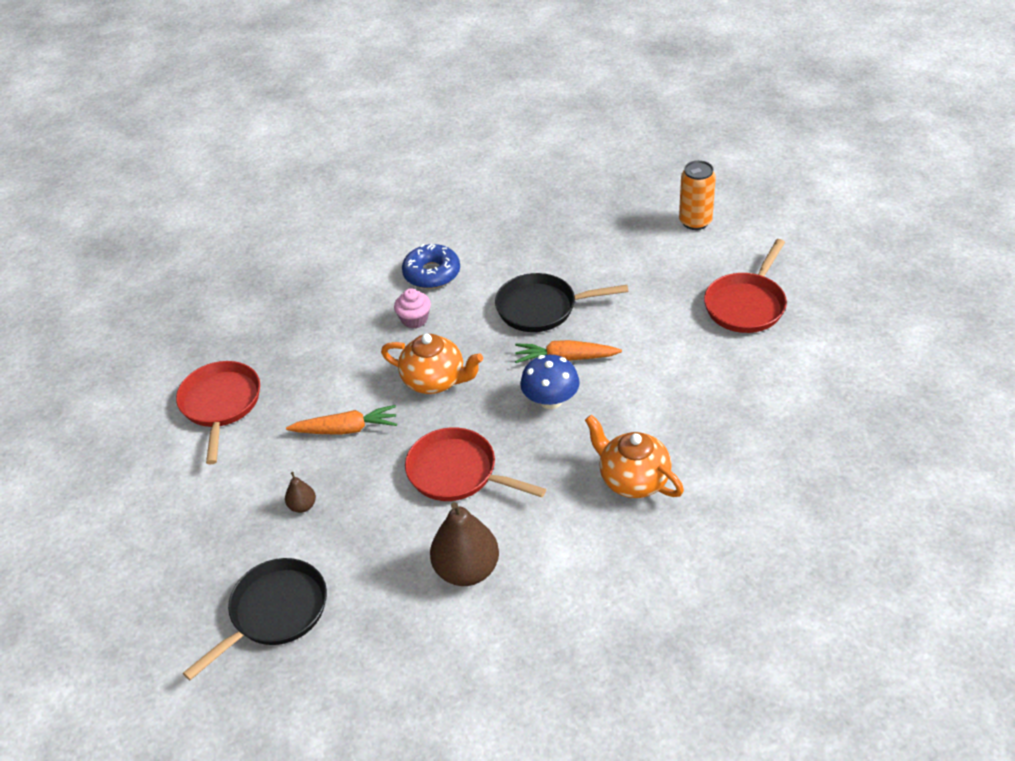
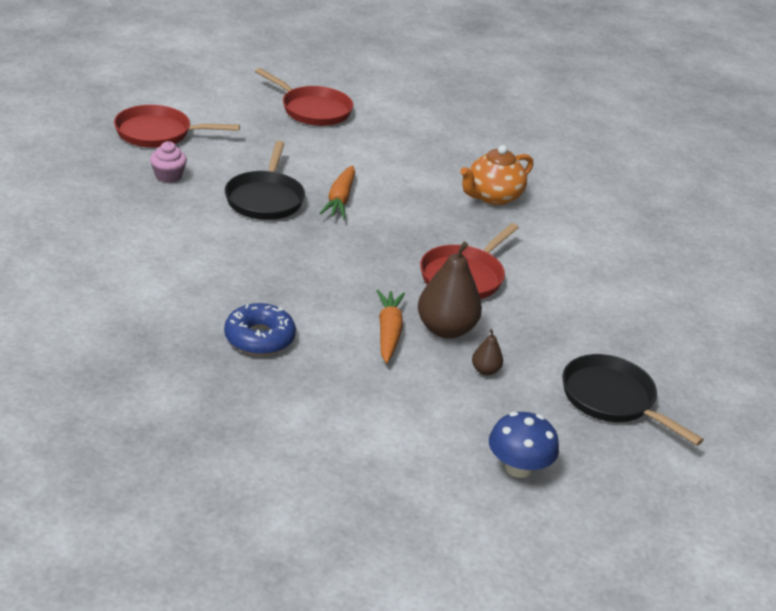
camera: 90 degrees left, 10 degrees down
(221, 405) = (320, 416): red pan -> red pan (158, 133)
(414, 319) = (243, 270): pink cupcake -> pink cupcake (168, 176)
(432, 273) = (174, 250): blue donut -> blue donut (259, 338)
(435, 381) = (340, 271): orange teapot -> none
(467, 570) = (574, 288): brown pear -> brown pear (446, 329)
(550, 400) = (390, 216): blue mushroom -> blue mushroom (518, 467)
(695, 221) = (189, 106): orange can -> none

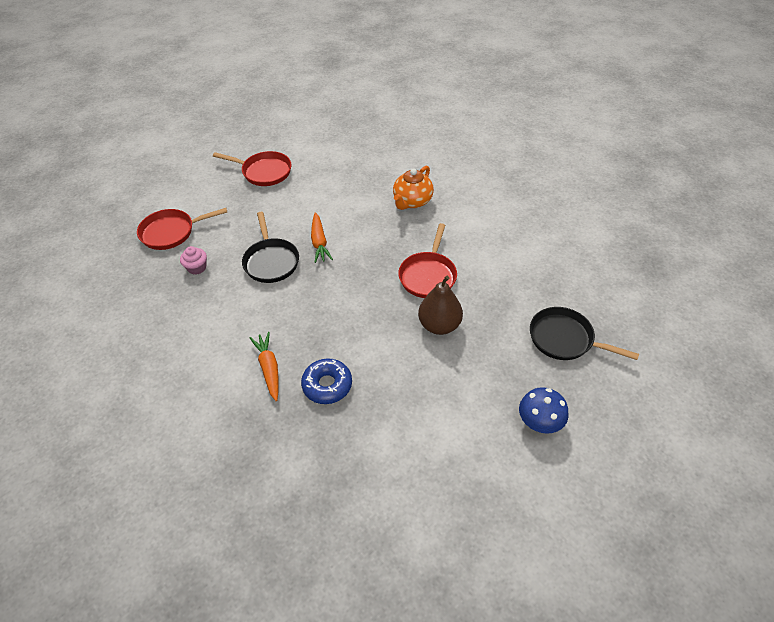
camera: 15 degrees left, 15 degrees up
(388, 332) = (406, 343): orange carrot -> orange carrot (269, 368)
(485, 370) = (480, 349): brown pear -> none

